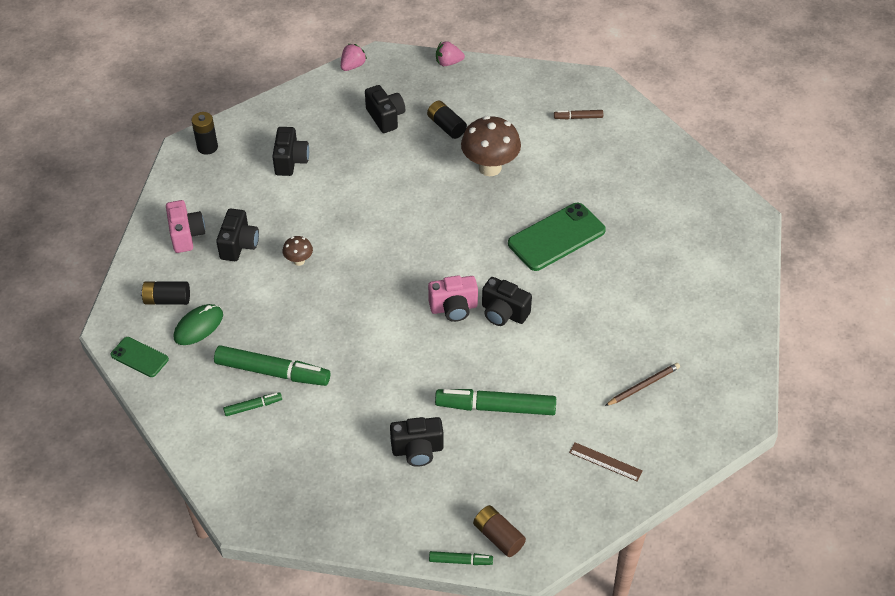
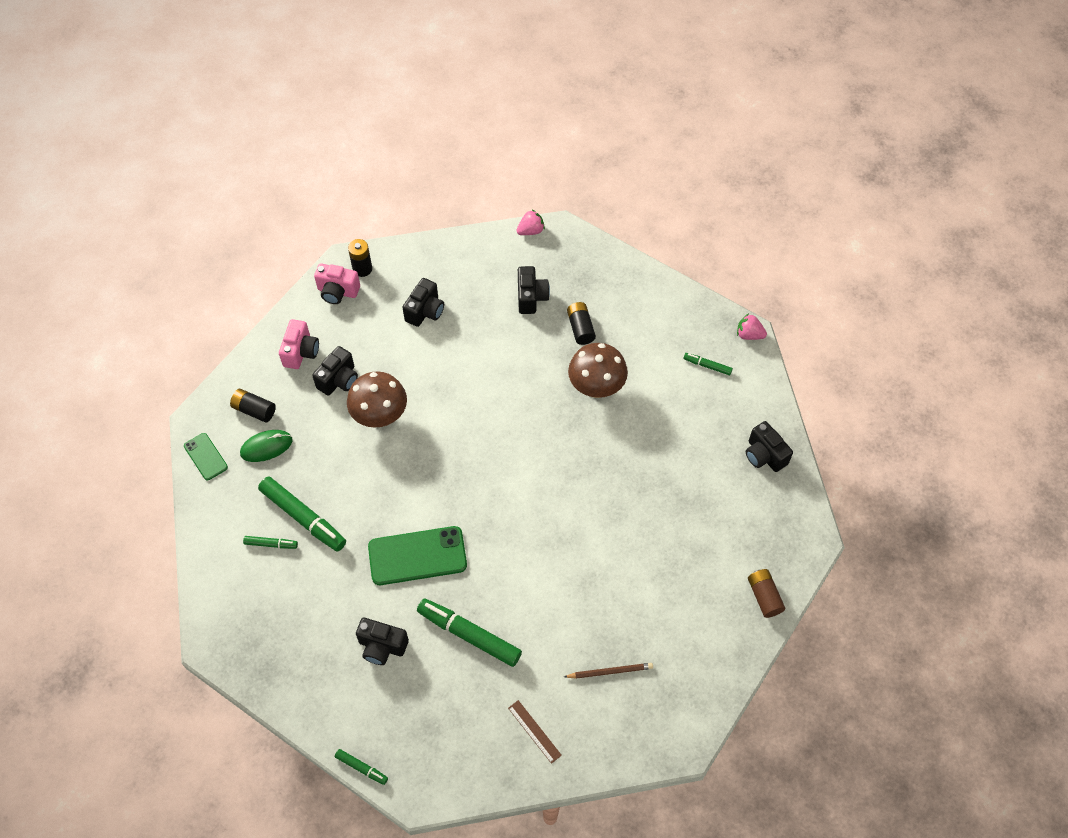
camera: 25 degrees right, 10 degrees up
(299, 261) = (380, 416): brown mushroom -> brown mushroom, size x2.08
(448, 63) = (619, 260): pink strawberry -> pink strawberry (749, 335)
(454, 308) = (486, 520): pink camera -> pink camera (337, 292)
(498, 537) = (404, 760): brown battery -> brown battery (764, 596)
(503, 313) = (527, 544): black camera -> black camera (764, 455)
(556, 237) = (616, 485): green phone -> green phone (417, 556)
(578, 117) = (707, 366): brown marker -> green marker

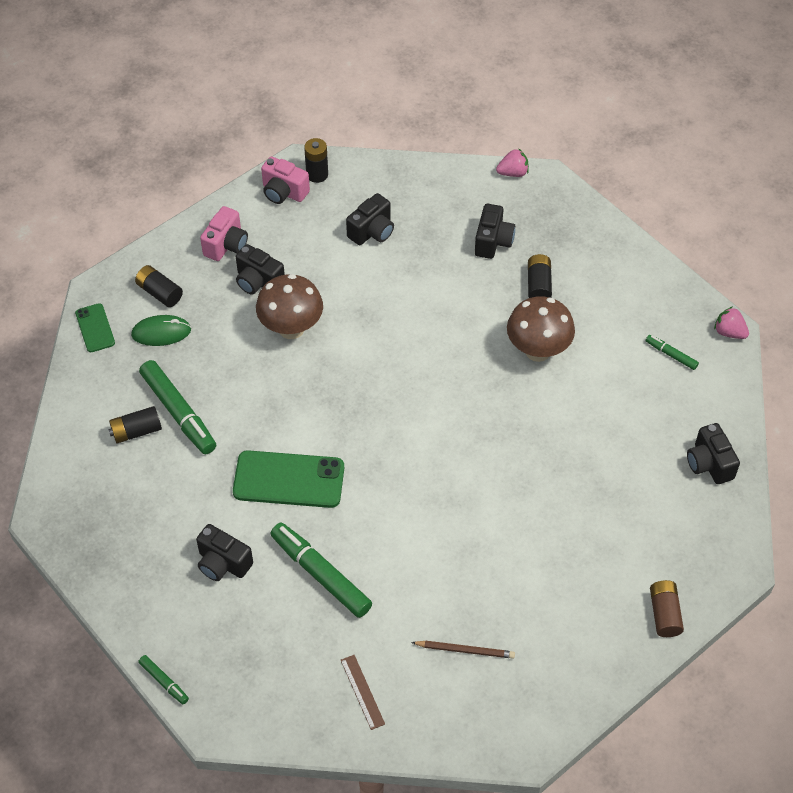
camera: 15 degrees right, 5 degrees down
(271, 544) = (136, 431): green marker -> black battery
(339, 380) = (258, 282): black camera -> black camera turned 75 degrees clockwise

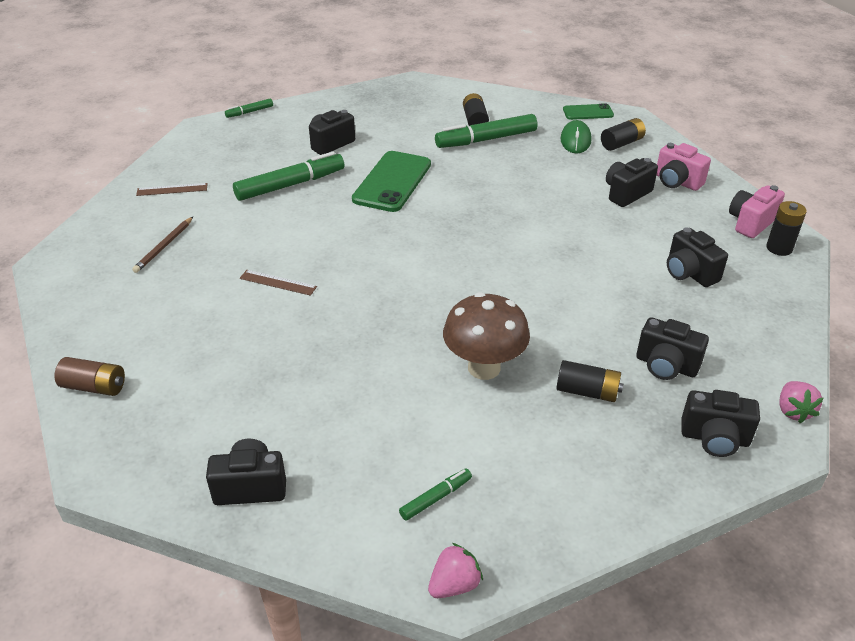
camera: 105 degrees right, 15 degrees down
(291, 328) = (563, 204): brown mushroom -> none
(486, 527) = (278, 282): none -> brown ruler
(556, 213) = (714, 438): none -> black camera

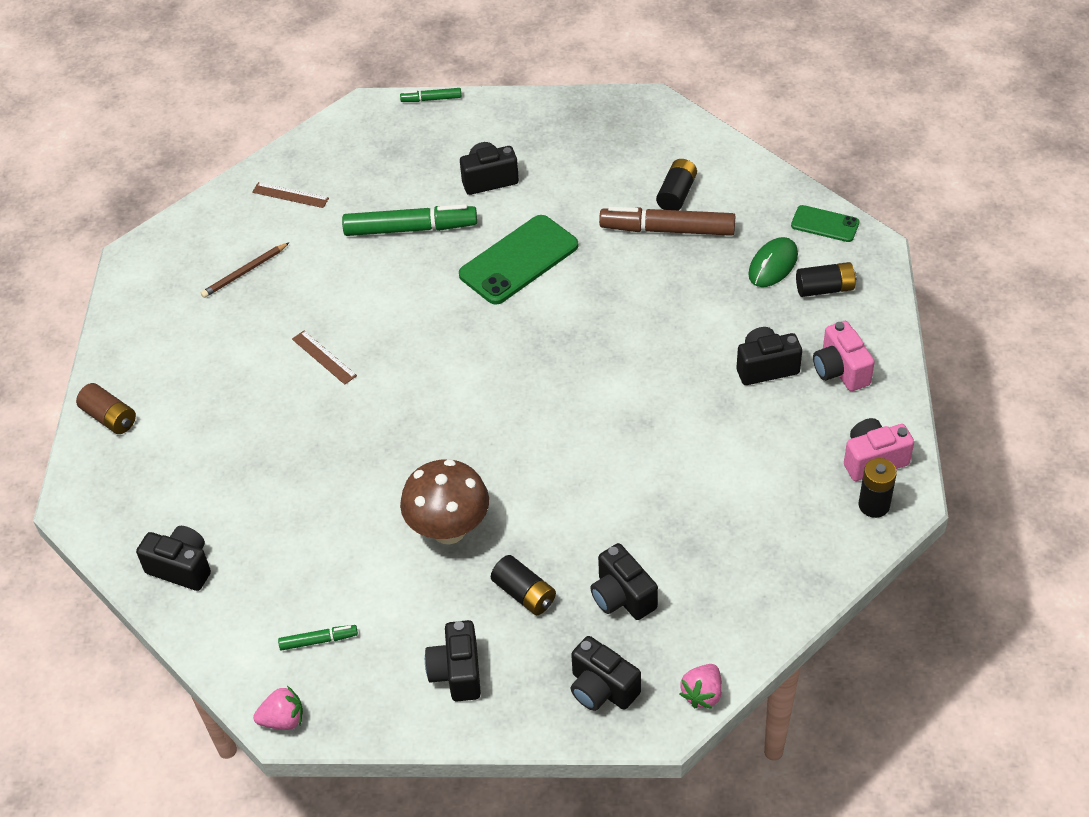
camera: 30 degrees right, 10 degrees up
(486, 140) = (668, 230): green marker -> brown marker
(689, 273) = (742, 499): black camera -> black camera (457, 672)

